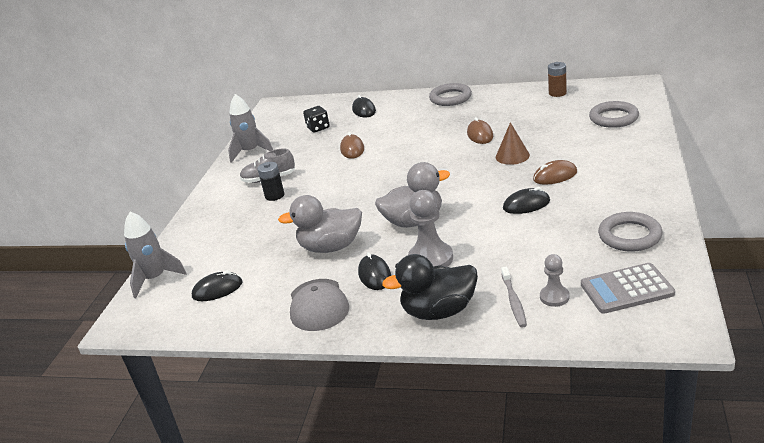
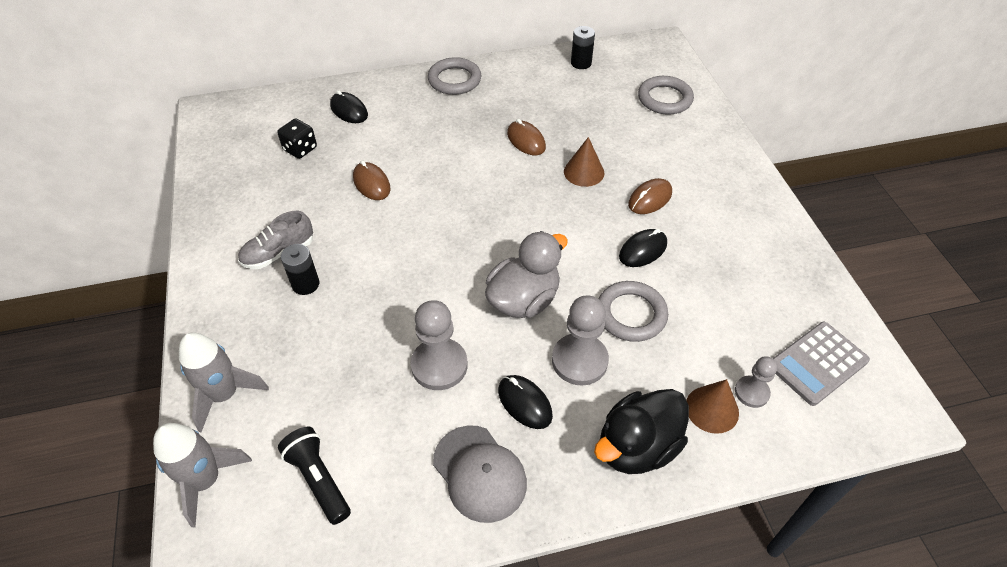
camera: 30 degrees left, 20 degrees up
(217, 290) = (318, 479): black mouse -> black flashlight
(250, 152) = (221, 205): grey rocket -> grey rocket (225, 394)
(331, 247) = (439, 365): grey duck -> grey pawn
(513, 301) = (712, 409): grey toothbrush -> brown cone
(557, 93) = (581, 63): brown battery -> black battery
(629, 236) = (778, 281): grey ring -> grey ring (631, 314)

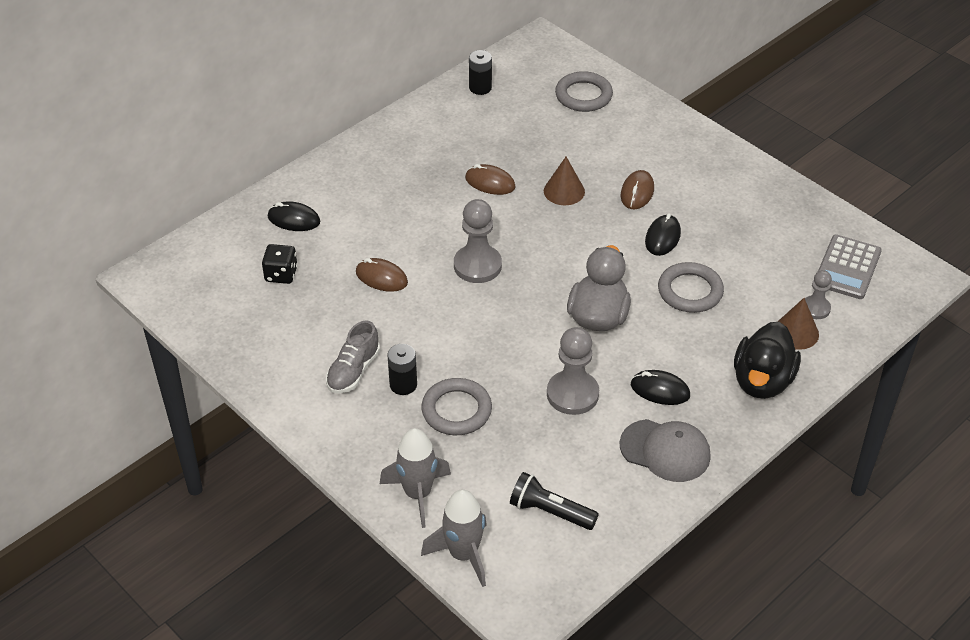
camera: 30 degrees left, 5 degrees down
(454, 80) = (372, 150): grey ring -> grey ring (456, 410)
(579, 361) = (677, 342): grey pawn -> grey pawn (477, 265)

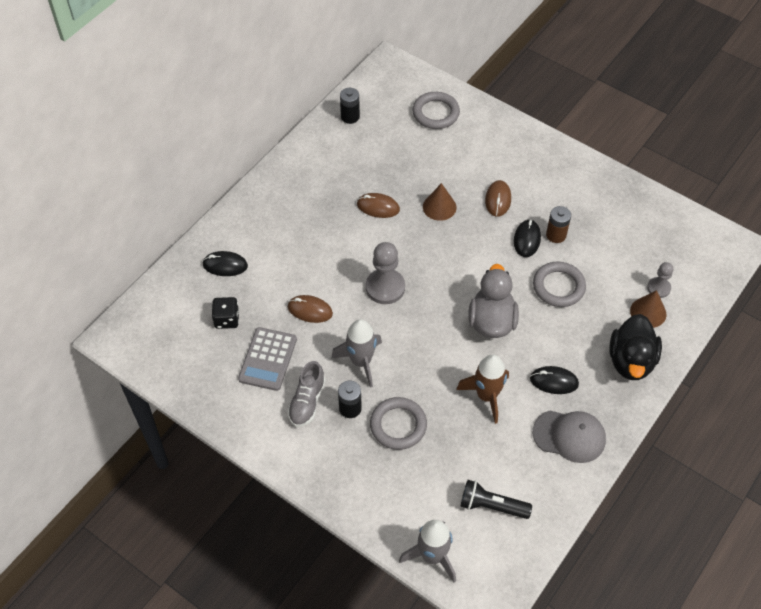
camera: 10 degrees left, 10 degrees up
(417, 494) = (384, 507): grey rocket -> grey rocket (361, 362)
(572, 394) = (486, 396): grey pawn -> brown rocket
(700, 237) = (556, 235): none -> brown battery
(847, 268) = (676, 247): grey calculator -> grey calculator (268, 359)

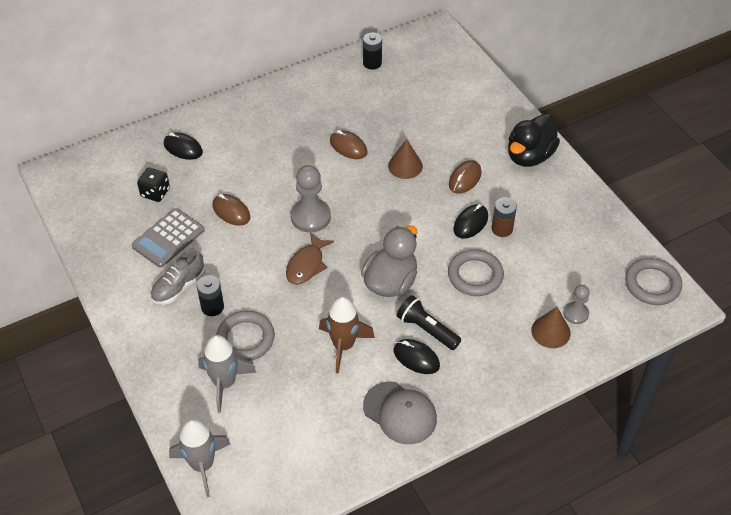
camera: 25 degrees right, 5 degrees down
(361, 362) = (248, 271): grey rocket -> grey rocket (224, 383)
(409, 334) = (307, 265): none -> brown fish
(435, 113) = (453, 85): grey ring -> grey ring (652, 284)
(491, 506) = (285, 444): black flashlight -> black flashlight (426, 329)
(631, 361) = (505, 369): black duck -> black duck (529, 156)

